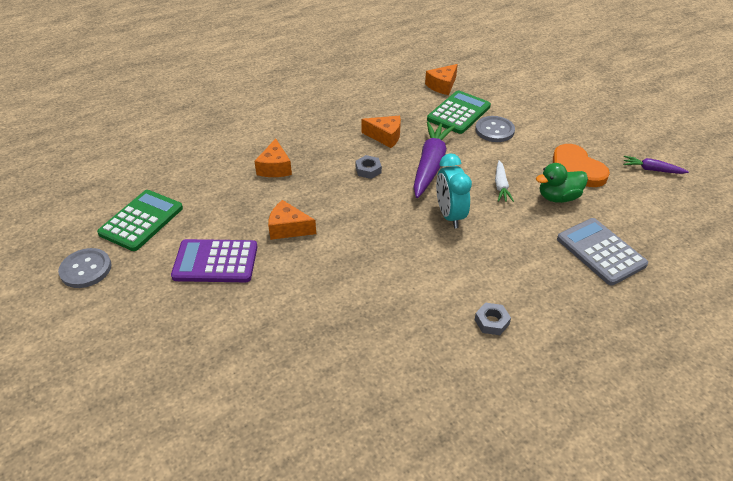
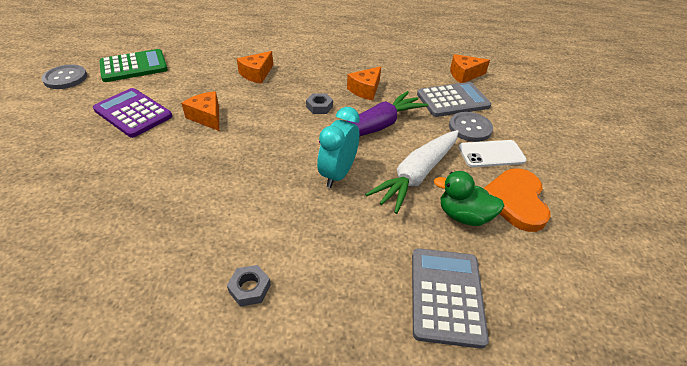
camera: 35 degrees right, 0 degrees up
(385, 136) = (365, 90): orange cheese -> orange cheese turned 75 degrees clockwise
(459, 113) = (453, 100): green calculator -> grey calculator
(501, 186) = (417, 175): white carrot -> white carrot, size x1.98
(528, 143) = (491, 154): none -> white phone
(652, 170) = (613, 248): purple carrot -> none

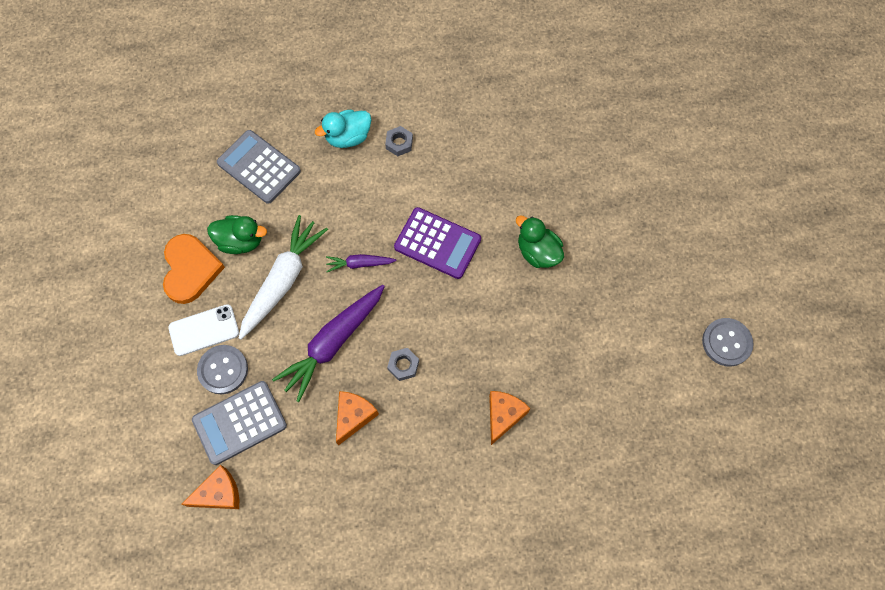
camera: 170 degrees right, 25 degrees up
(133, 113) = (603, 300): purple calculator -> purple calculator (437, 243)
(134, 66) = (666, 389): green calculator -> none
(161, 152) = (537, 252): none -> green duck
(207, 117) = (522, 314): orange cheese -> none
(317, 312) = (348, 137): none -> turquoise duck
(337, 174) = (359, 264): turquoise clock -> purple carrot
(446, 296) = (259, 167): grey calculator -> grey calculator turned 135 degrees clockwise

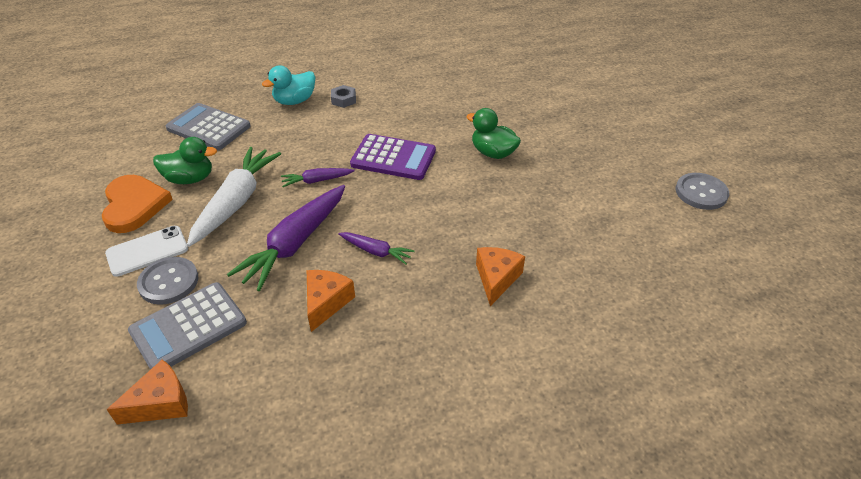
camera: 10 degrees left, 25 degrees down
(403, 365) = (376, 251): grey nut -> purple carrot

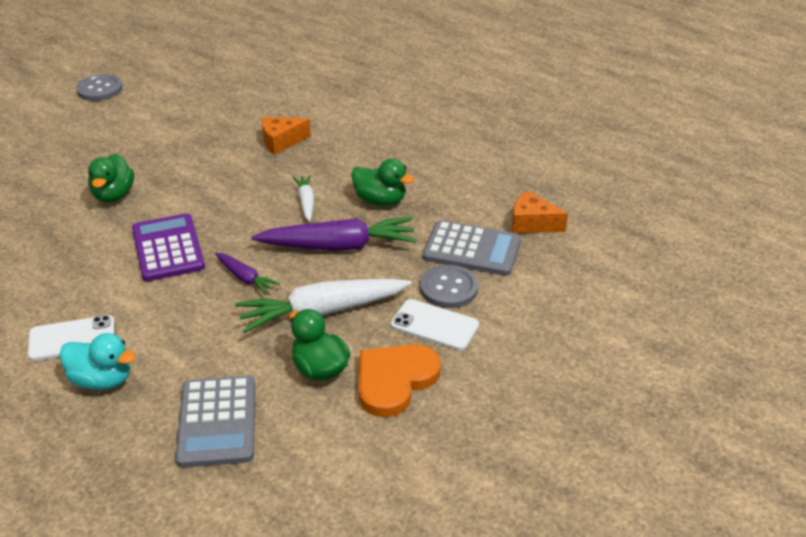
camera: 125 degrees left, 5 degrees down
(326, 303) = (380, 200): orange cheese -> green duck
(343, 100) = (72, 338): grey nut -> white phone
(376, 251) = (306, 202): purple carrot -> white carrot

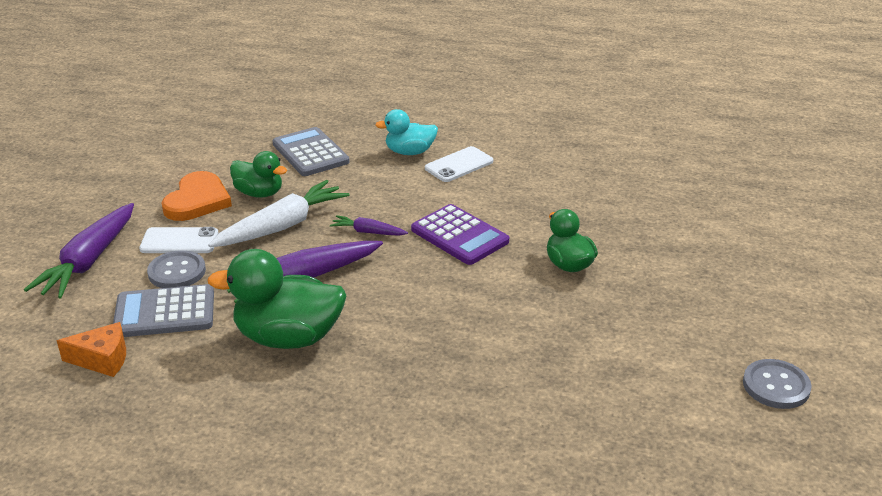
camera: 155 degrees right, 5 degrees down
(281, 142) = (461, 379): orange cheese -> none
(306, 202) = (368, 312): white carrot -> none
(380, 200) = (288, 337): green duck -> green duck, size x1.67
(533, 328) = (89, 261): none -> purple carrot

